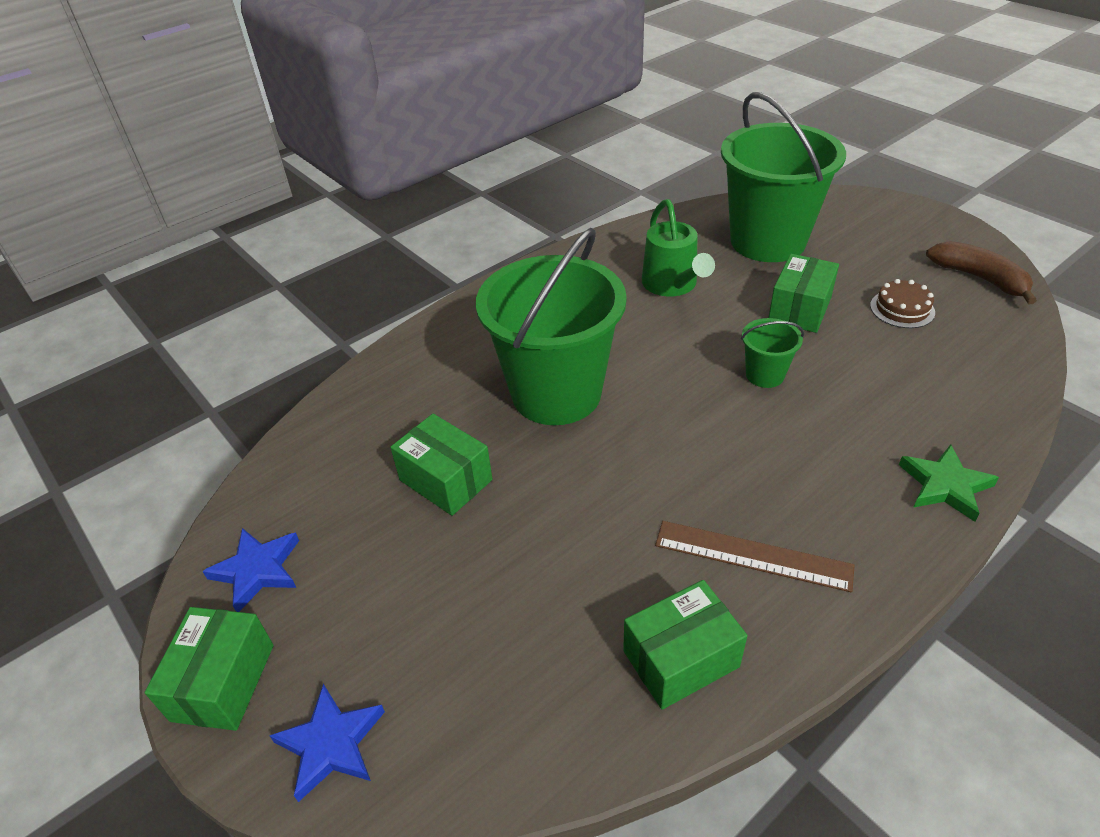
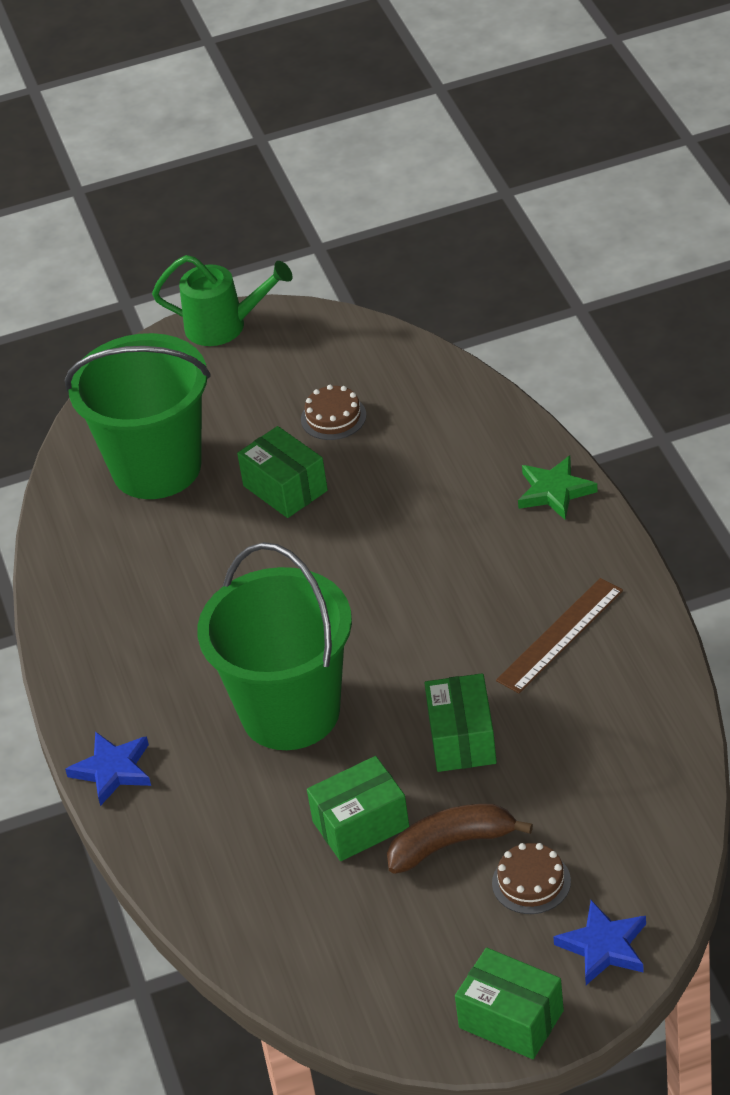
camera: 65 degrees left, 0 degrees up
(257, 570) = (396, 988): blue star -> blue star (113, 770)
(408, 640) = (531, 882): none -> brown cake
(672, 285) = (179, 570): green watering can -> green watering can (225, 326)
(680, 659) = (631, 711): green box -> green box (462, 739)
(765, 375) = (361, 549): green bucket -> none
(979, 278) = (327, 345): brown banana -> brown banana (451, 844)

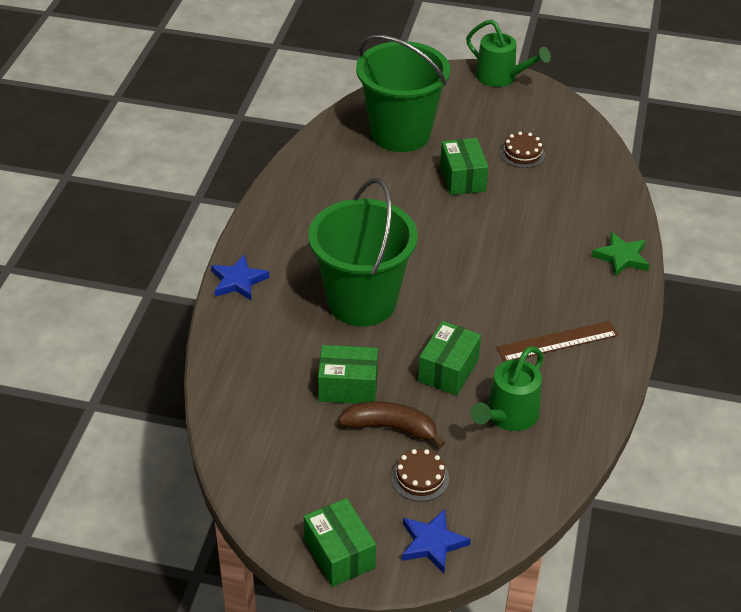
camera: 25 degrees right, 0 degrees up
(573, 756) = (507, 417): none -> green watering can

